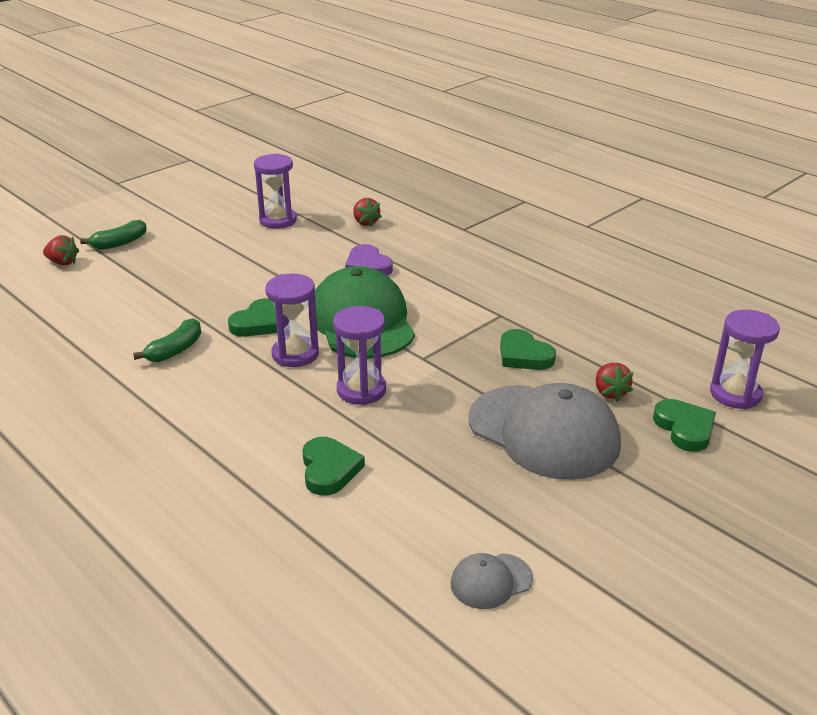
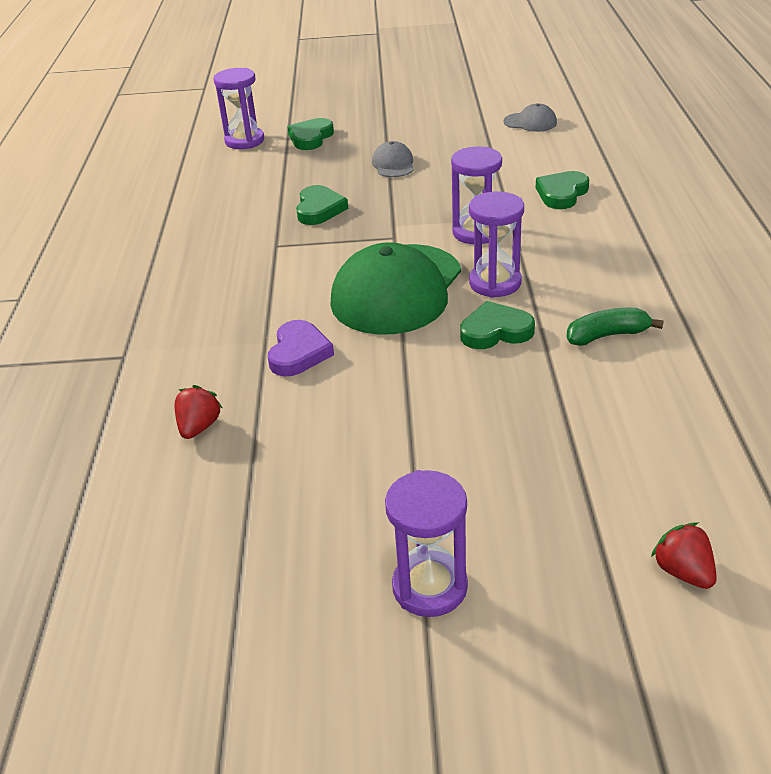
camera: 135 degrees left, 5 degrees up
(119, 243) = (565, 576): green banana -> none
(278, 220) = (292, 497): purple hourglass -> purple hourglass (429, 587)
(544, 432) = (393, 164): grey cap -> grey cap, size x0.44
(610, 392) = (312, 168): red strawberry -> none

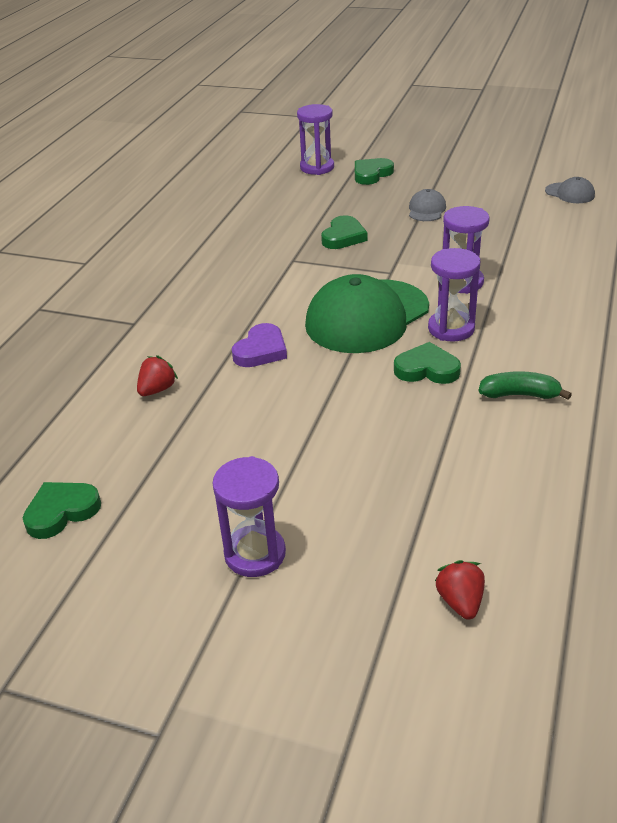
camera: 20 degrees right, 0 degrees up
(562, 194) = (558, 263): green heart -> green heart (61, 512)

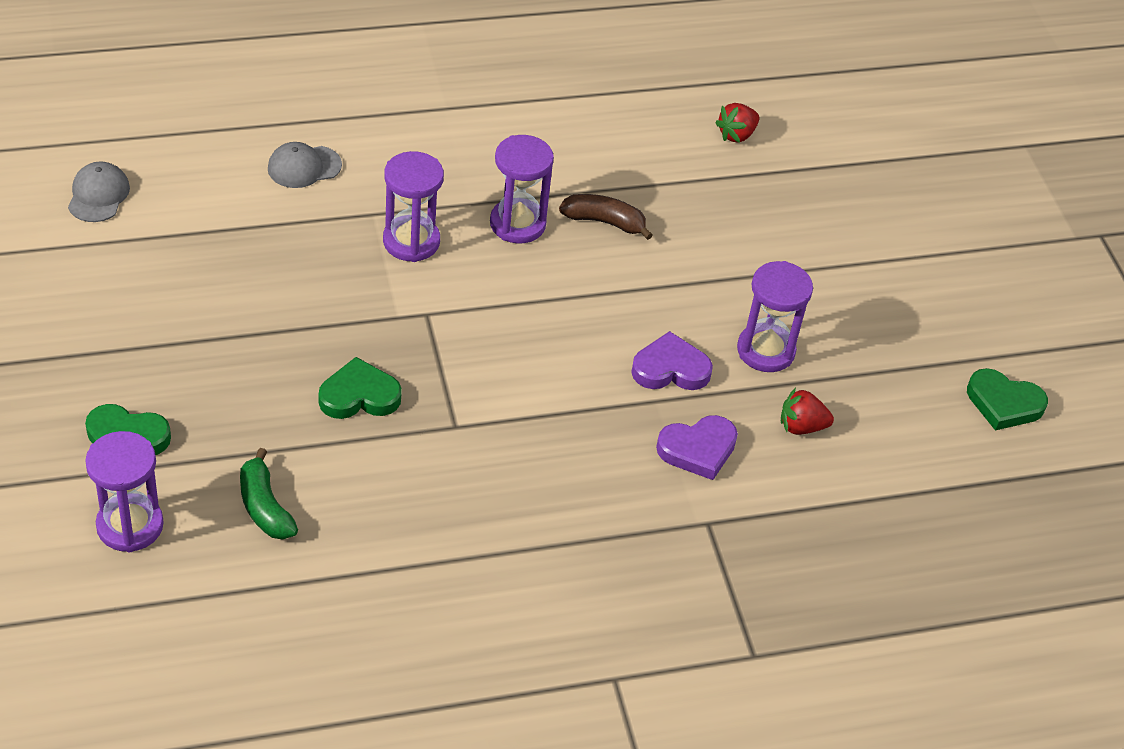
camera: 130 degrees left, 10 degrees up
(187, 338) = (698, 449): none -> purple heart
(255, 554) = (927, 251): purple hourglass -> purple hourglass (765, 350)
(367, 316) = (541, 301): green cap -> none
(426, 210) = (226, 331): grey cap -> grey cap (304, 167)
(427, 369) = (604, 222): green heart -> brown banana
(460, 602) = (867, 125): red strawberry -> red strawberry (736, 135)
(520, 395) = (598, 147): green banana -> green banana (264, 506)

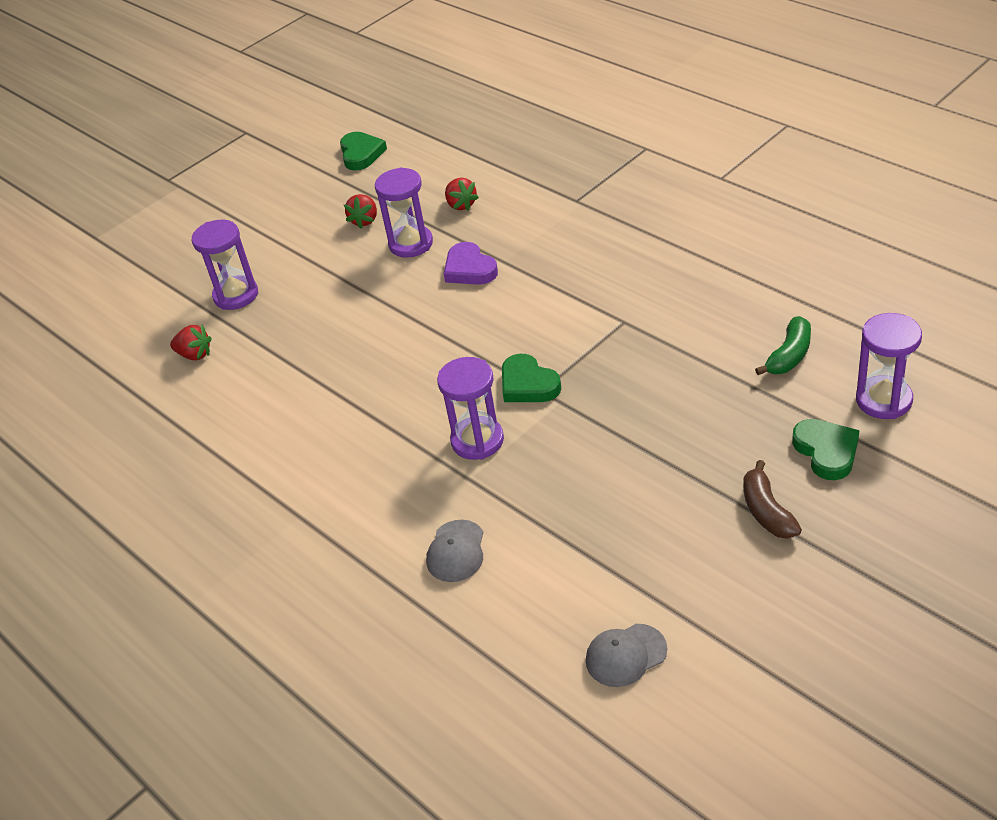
camera: 110 degrees left, 5 degrees down
(304, 167) = (456, 551): grey cap -> grey cap turned 60 degrees clockwise
(359, 395) = (651, 374): green heart -> green heart (528, 384)
(517, 224) = (402, 401): purple hourglass -> purple hourglass (236, 295)
(604, 222) = (356, 364): brown banana -> brown banana (766, 511)
(698, 449) = (524, 228): purple heart -> none
(850, 339) = (365, 220): none -> red strawberry

